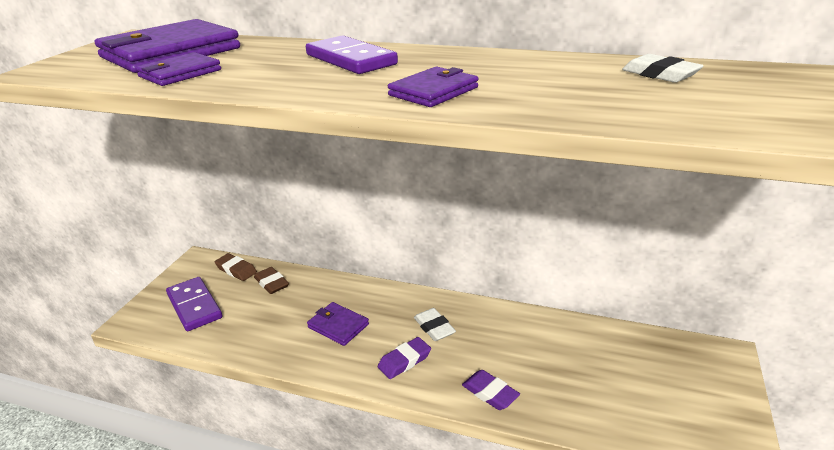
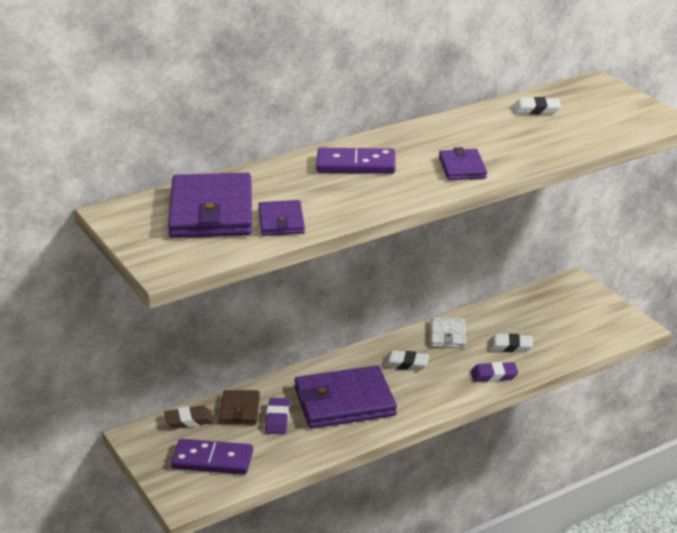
camera: 50 degrees left, 0 degrees up
(271, 283) = (239, 410): brown eraser -> brown wallet
(338, 326) = (344, 402): purple wallet -> purple wallet, size x1.91
(404, 361) = (422, 392): purple eraser -> purple eraser (277, 419)
(509, 327) = (448, 335): none -> white wallet
(551, 376) = (510, 346): none -> white eraser

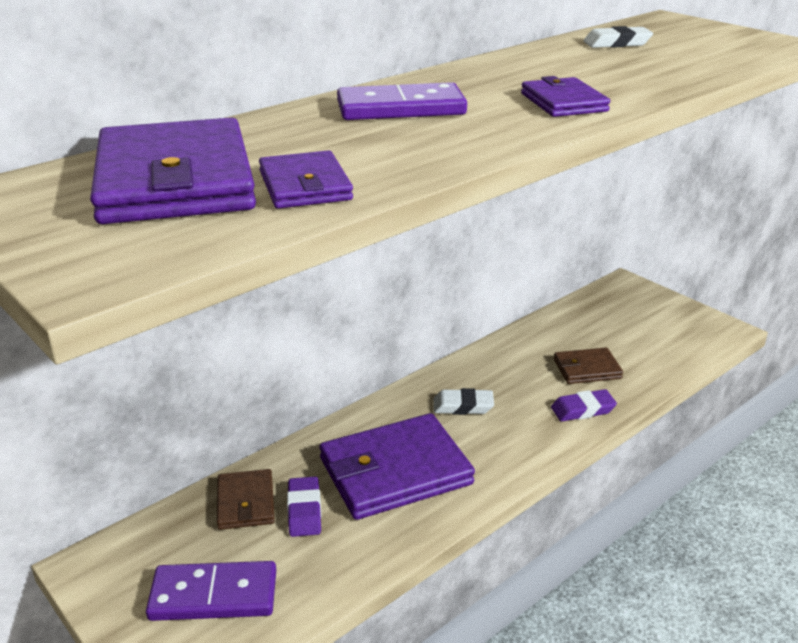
camera: 10 degrees left, 0 degrees up
(189, 420) = (170, 529): brown eraser -> none
(448, 335) = (504, 363): white wallet -> none
(510, 346) = (587, 369): white eraser -> brown wallet

